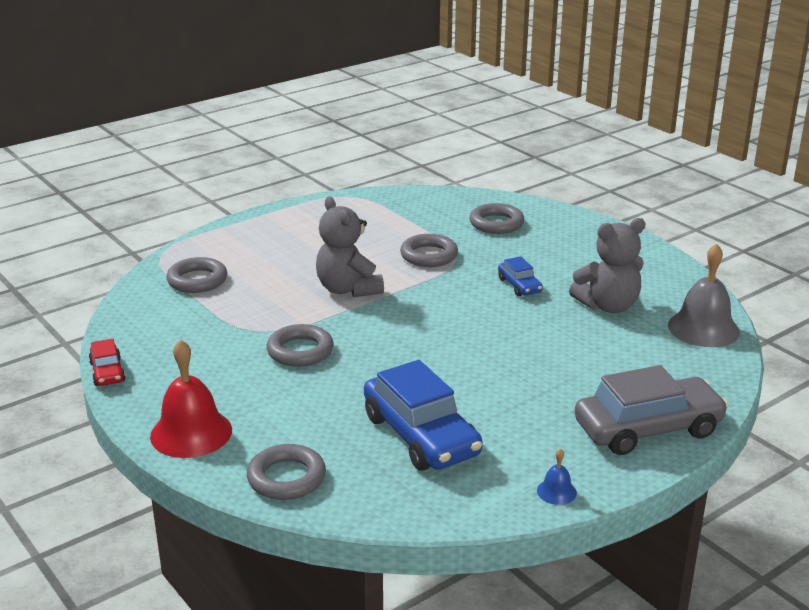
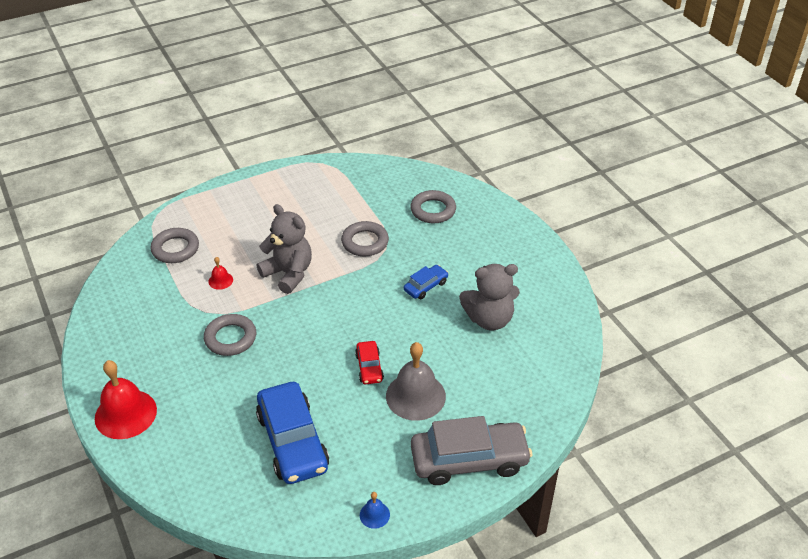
camera: 10 degrees right, 15 degrees up
(107, 372) = (82, 341): red car -> red car (369, 367)
(266, 302) = (220, 280): none -> red bell
(286, 478) = (181, 470): grey ring -> none
(348, 289) = (288, 273): grey teddy bear -> grey teddy bear turned 150 degrees clockwise
(519, 285) = (426, 286): blue car -> blue car turned 120 degrees counterclockwise
(703, 328) = (557, 355): grey bell -> grey bell (415, 396)

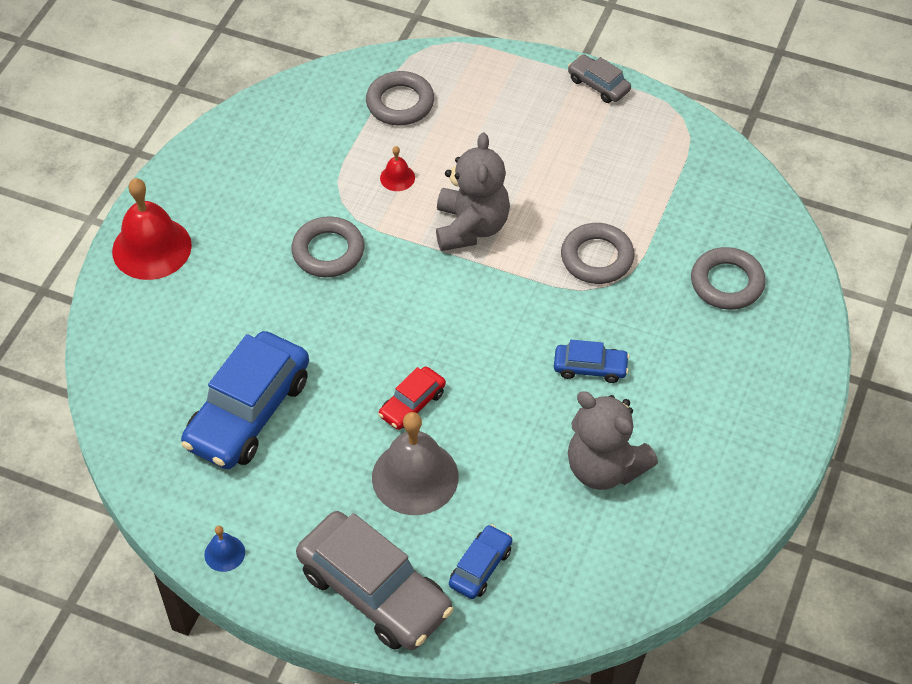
camera: 50 degrees right, 10 degrees up
(265, 176) = (598, 85): none -> grey car
(499, 405) = (480, 567): none -> blue car

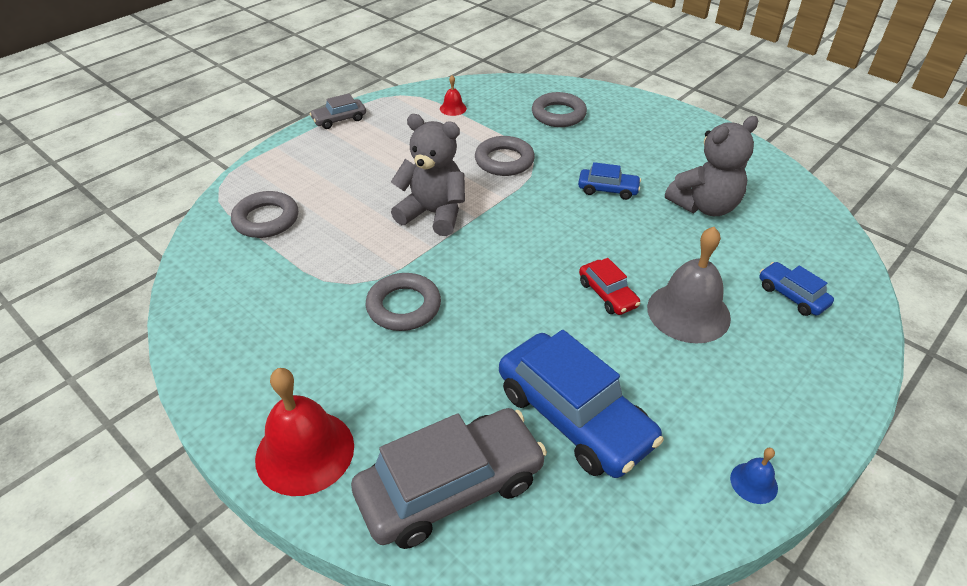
camera: 70 degrees left, 10 degrees down
(374, 591) = (812, 371): grey car -> grey car (450, 487)
(397, 177) = (349, 241): red bell -> red bell (453, 108)
(590, 368) = (608, 189): blue car -> blue car turned 75 degrees clockwise

